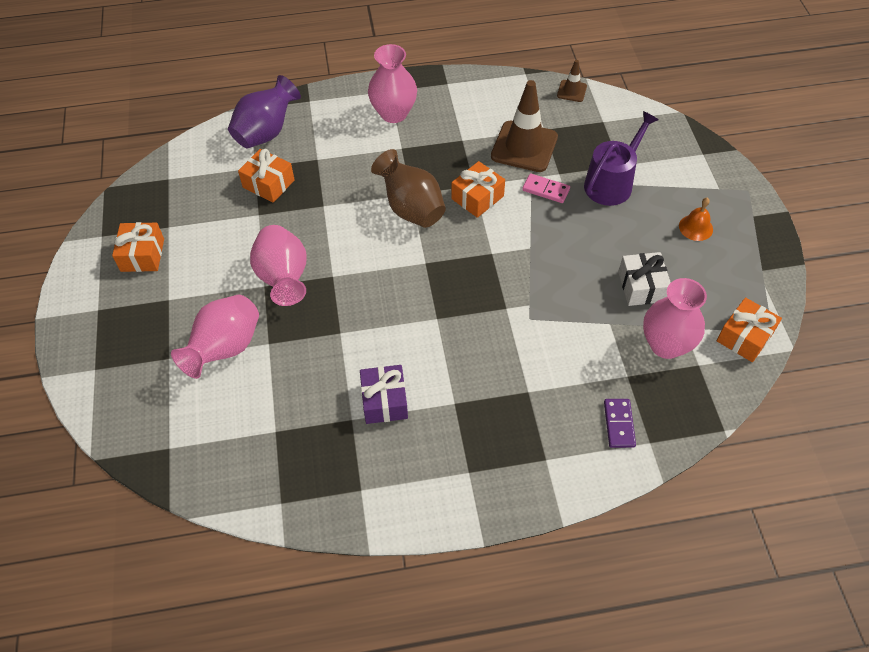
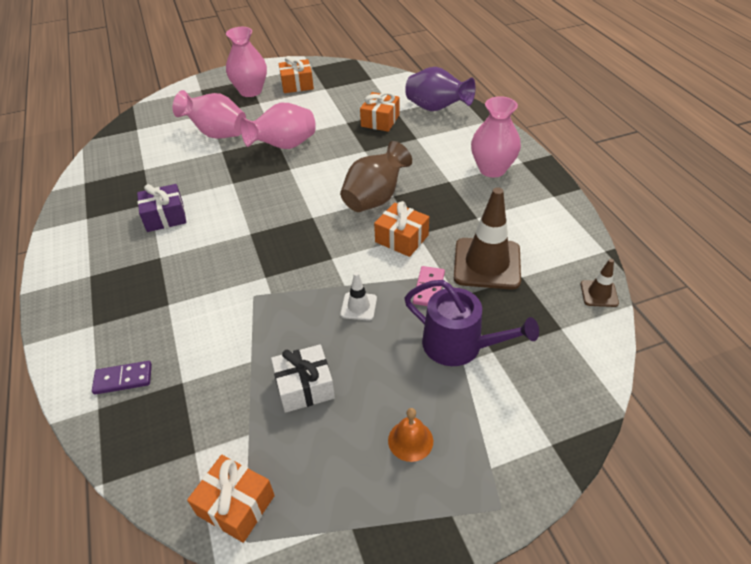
camera: 80 degrees right, 10 degrees down
(558, 240) = (358, 306): none -> white traffic cone
(666, 345) = (223, 416): pink vase -> pink vase (250, 91)

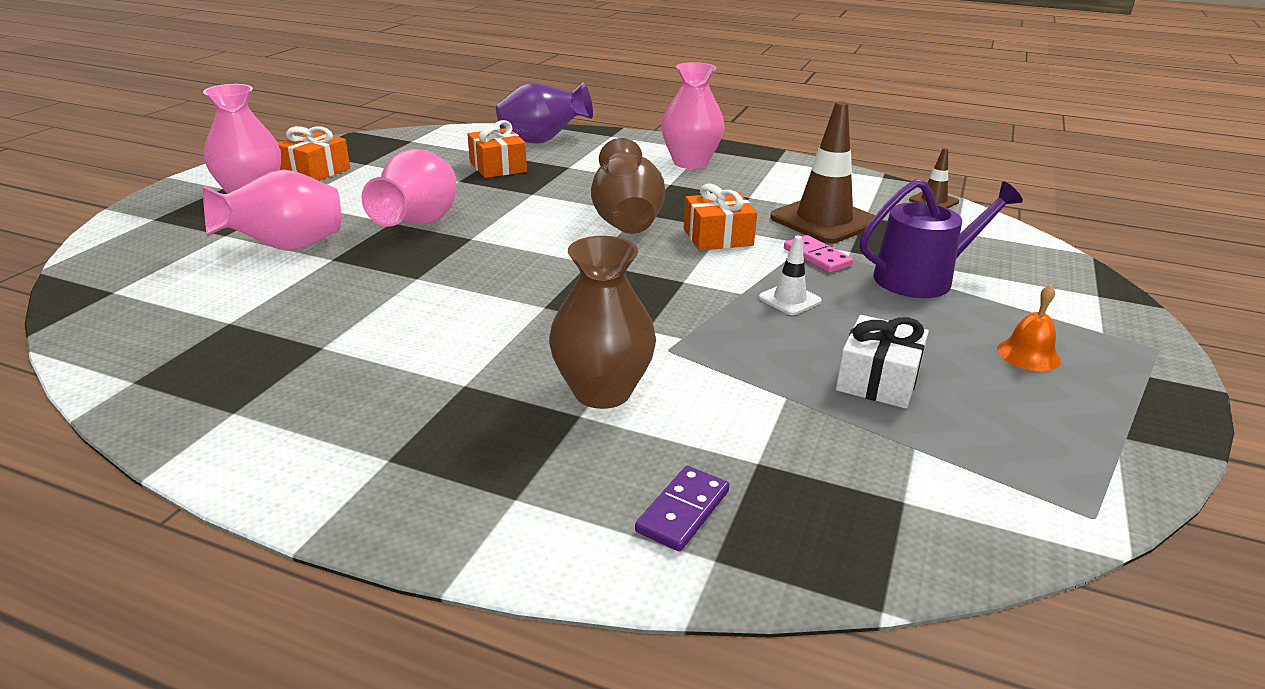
camera: 50 degrees left, 15 degrees down
(165, 217) = (382, 347): purple gift -> none
(193, 298) = (602, 392): none -> brown vase
(236, 505) = (1028, 502): orange gift -> none

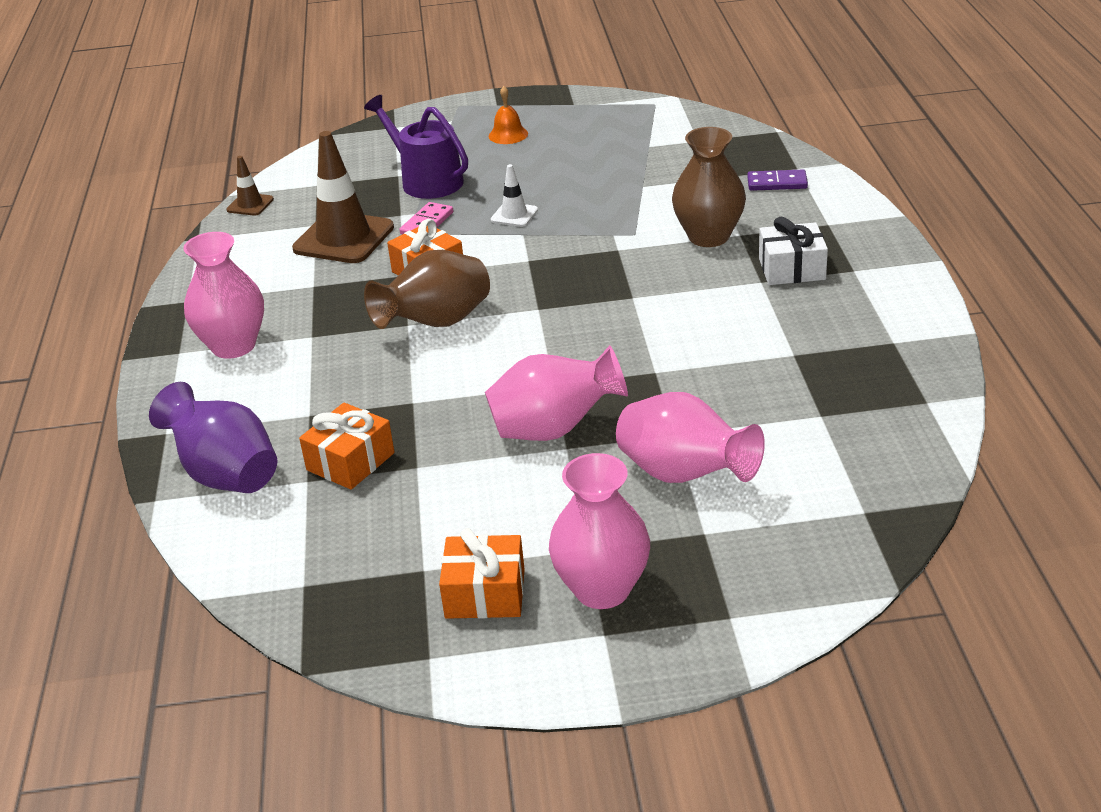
camera: 115 degrees left, 5 degrees up
(878, 380) = (591, 167): white gift -> white gift (792, 269)

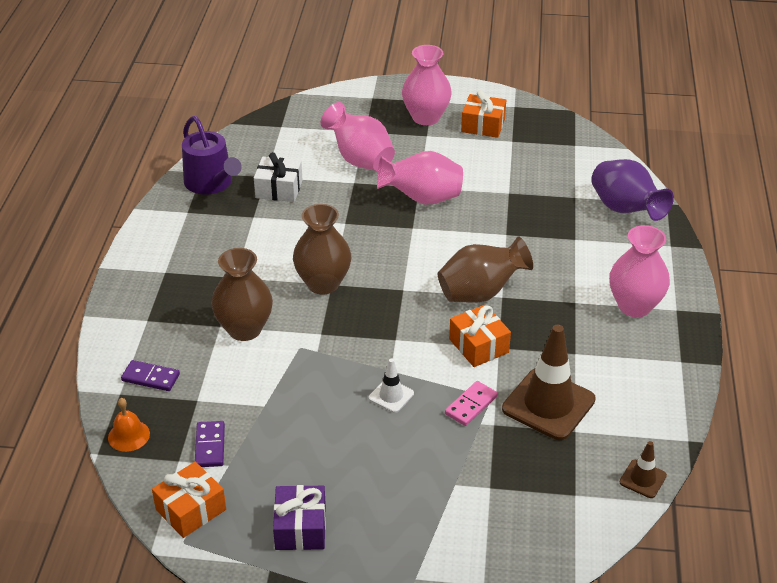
camera: 170 degrees left, 5 degrees up
(350, 461) = (548, 203): orange gift -> orange gift (191, 509)
(426, 181) = (462, 469): purple watering can -> purple watering can (211, 183)
(508, 135) = (360, 527): orange bell -> orange bell (129, 435)
(560, 126) = (300, 528): none -> purple gift
(643, 295) = (323, 283): none -> brown vase
(675, 153) = (210, 446): none -> purple domino
(792, 269) = (206, 283): white gift -> white gift (279, 189)

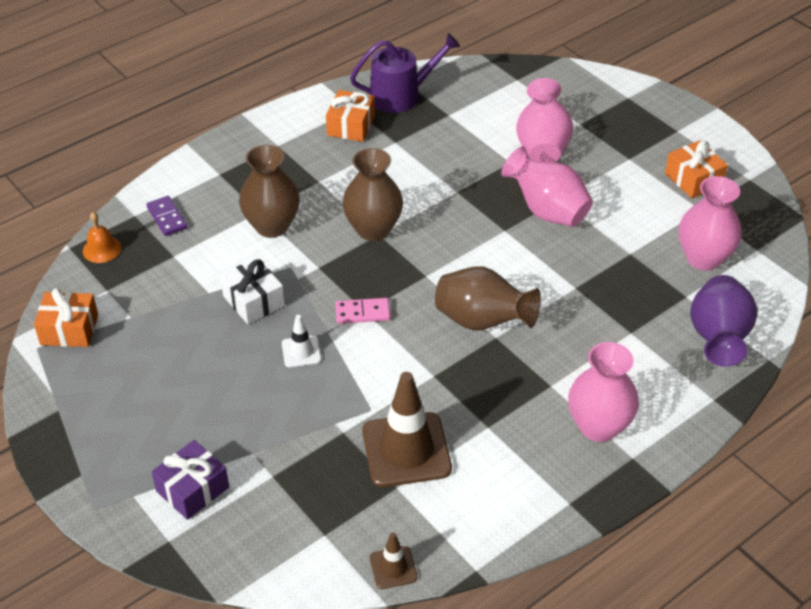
camera: 45 degrees right, 5 degrees up
(210, 446) = (138, 295): purple domino -> none
(211, 183) = (401, 95): purple watering can -> purple watering can turned 120 degrees counterclockwise
(279, 189) = (444, 131): white gift -> white gift (253, 301)
(300, 528) = (113, 398): purple gift -> purple gift (192, 489)
(426, 117) = (651, 142): pink vase -> pink vase (703, 258)
(471, 405) = (347, 404): pink domino -> pink domino (362, 313)
(478, 346) = (419, 362): orange gift -> orange gift (351, 126)

